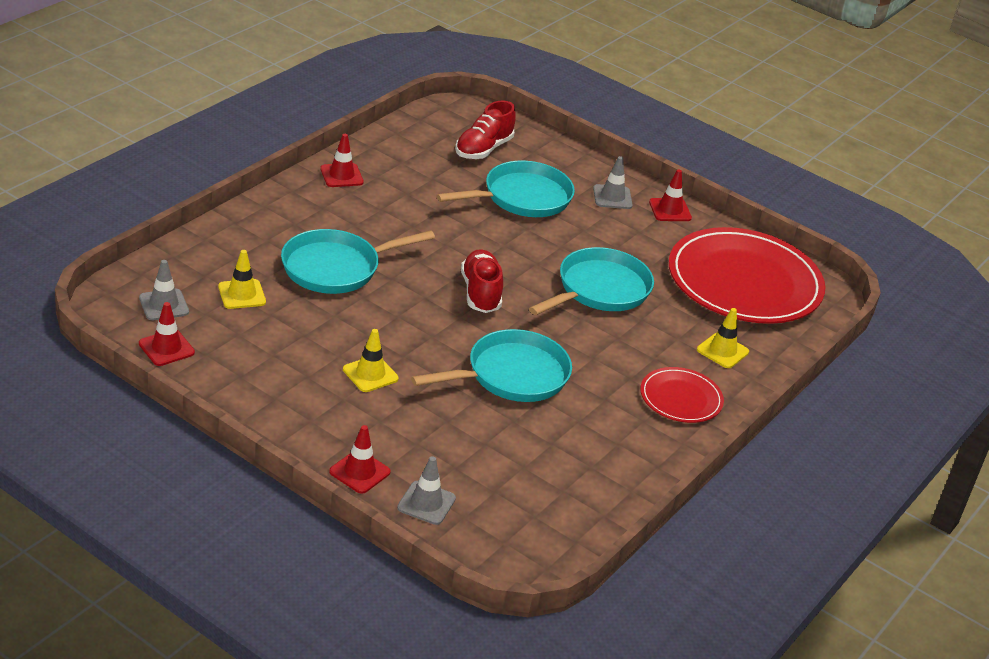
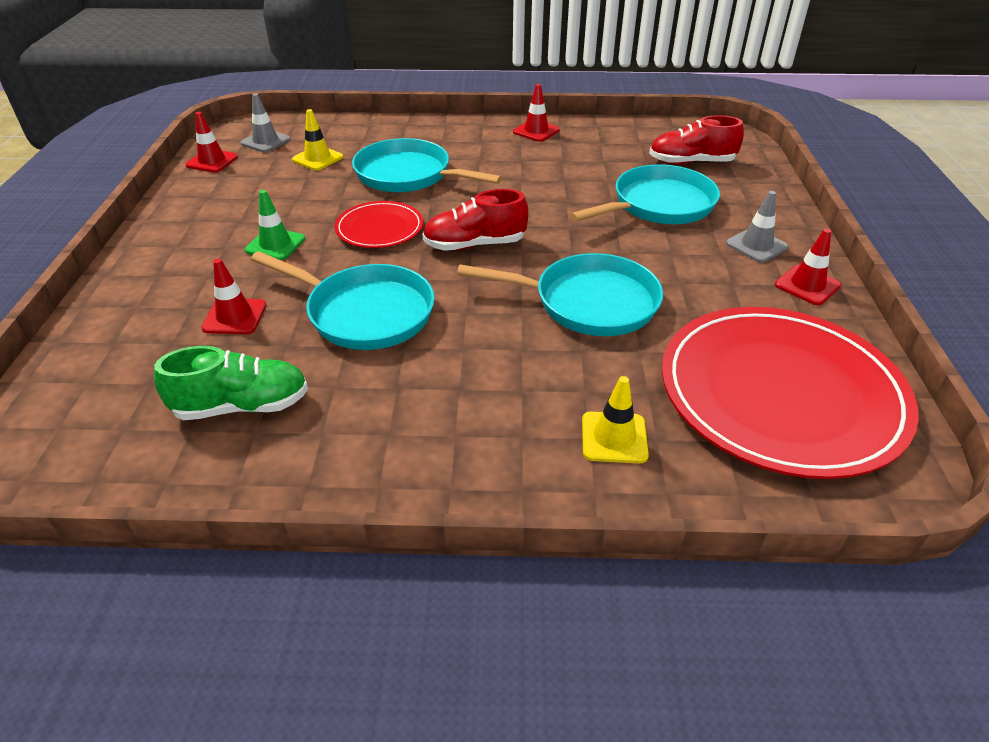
camera: 60 degrees right, 5 degrees up
(359, 472) = (117, 296): red traffic cone -> red traffic cone (235, 317)
(370, 374) = (275, 244): yellow traffic cone -> green traffic cone
(426, 503) = (94, 350): grey traffic cone -> none
(480, 293) = (475, 245): red shoe -> red shoe turned 150 degrees counterclockwise
(522, 197) = (658, 205): turquoise pan -> turquoise pan turned 60 degrees counterclockwise
(560, 462) = (242, 406): none -> green shoe
(681, 398) = (470, 445): red plate -> red plate (379, 228)

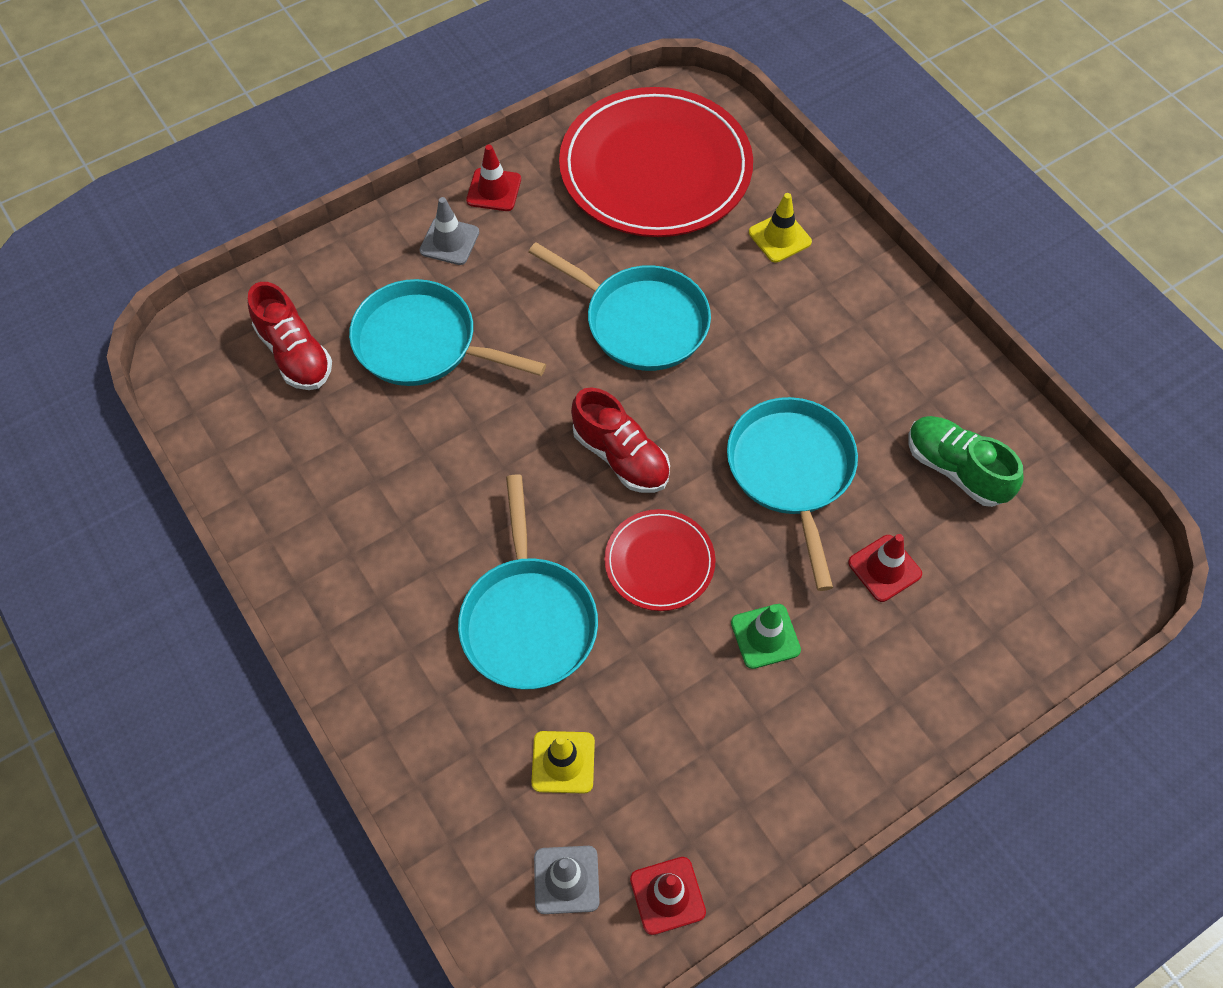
camera: 125 degrees left, 20 degrees up
(536, 131) = (306, 554): red traffic cone -> none
(588, 302) = (640, 321): turquoise pan -> turquoise pan turned 150 degrees clockwise

